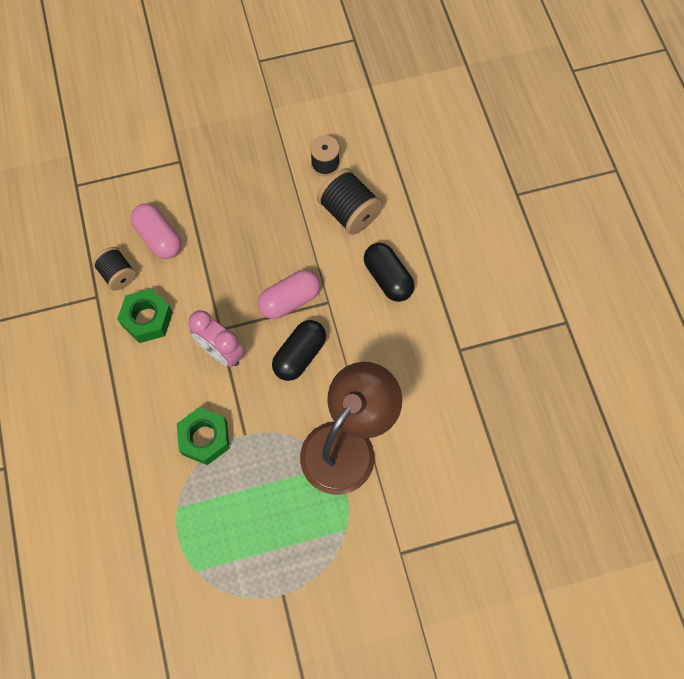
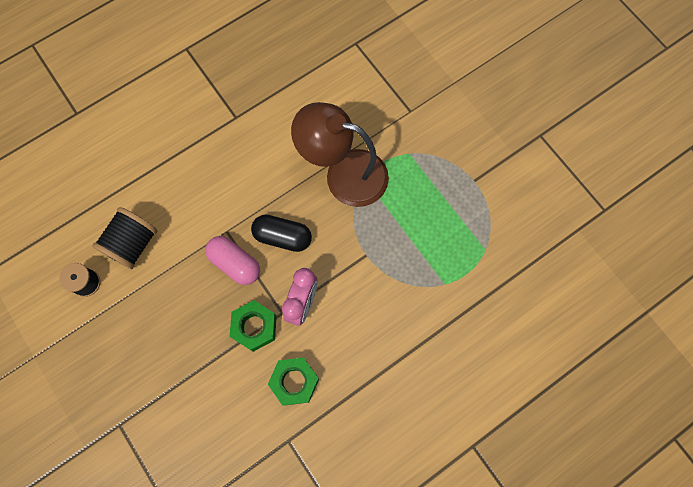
camera: 110 degrees left, 5 degrees up
(118, 275) = (260, 430): black spool -> none
(158, 238) = (209, 408): pink capsule -> none
(204, 438) = (381, 285): green nut -> green nut (254, 327)
(387, 278) = (188, 190): black capsule -> none

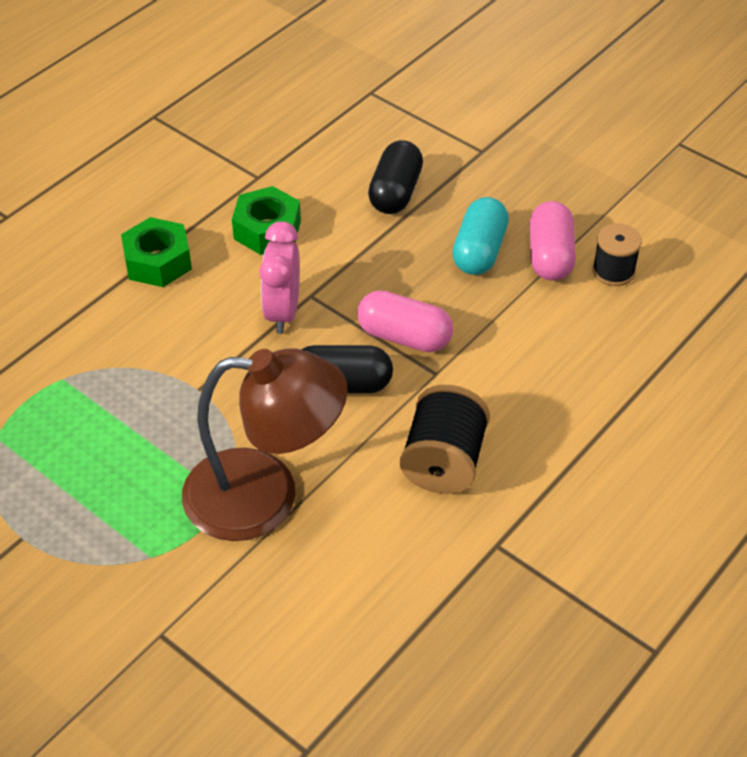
camera: 165 degrees right, 25 degrees down
(119, 306) = (550, 256): none -> pink capsule
(133, 244) = (574, 328): black spool -> black spool (443, 462)
(162, 323) = (479, 251): none -> turquoise capsule
(196, 396) = (395, 192): none -> black capsule
(254, 327) = (344, 272): green nut -> green nut (158, 261)

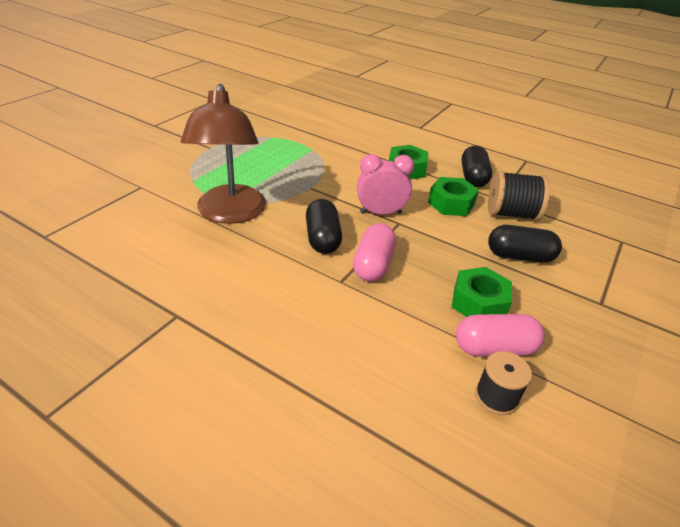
camera: 80 degrees right, 10 degrees down
(197, 189) = (473, 177): none -> black capsule
(443, 462) = (256, 286): black spool -> black spool (511, 214)
(479, 251) = (478, 302): turquoise capsule -> green nut

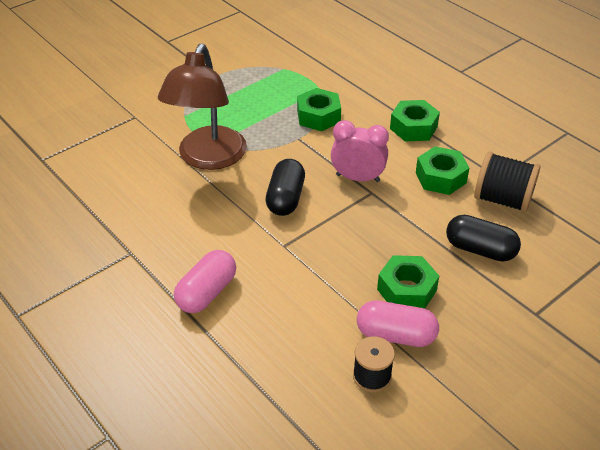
camera: 20 degrees right, 5 degrees up
(321, 169) = (318, 116): none -> green nut
(373, 265) = (322, 234): pink capsule -> pink capsule (207, 293)
(473, 177) = (486, 148): black capsule -> none

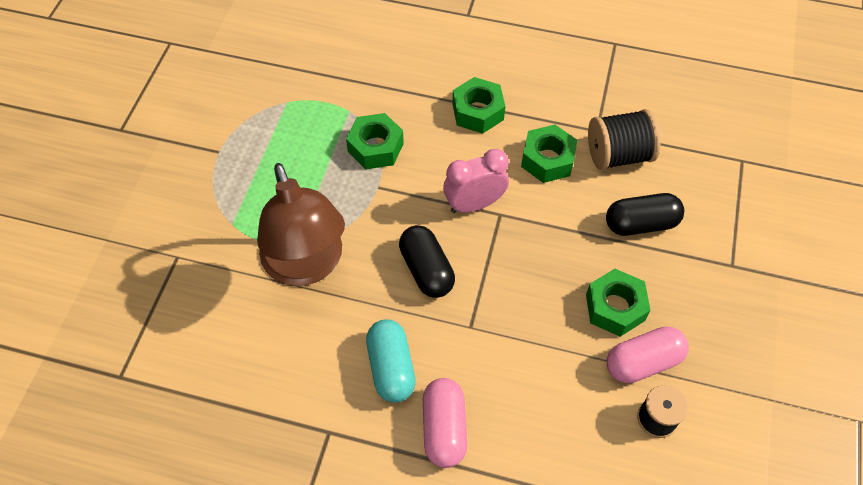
camera: 35 degrees left, 15 degrees up
(206, 240) = (391, 367): none -> turquoise capsule

